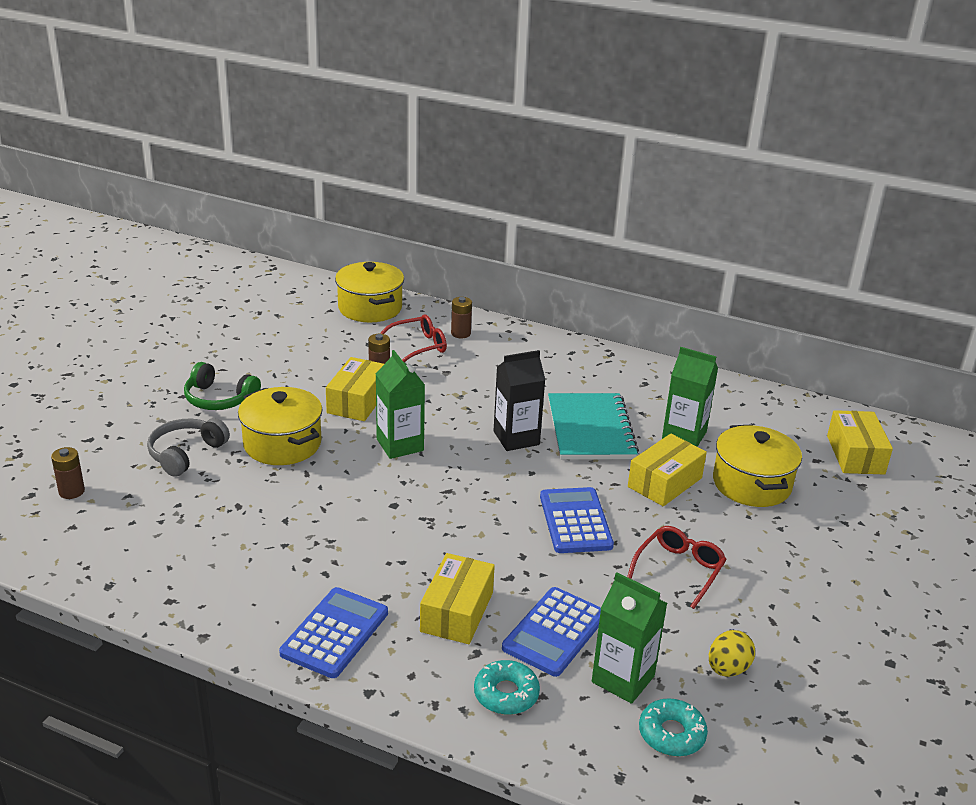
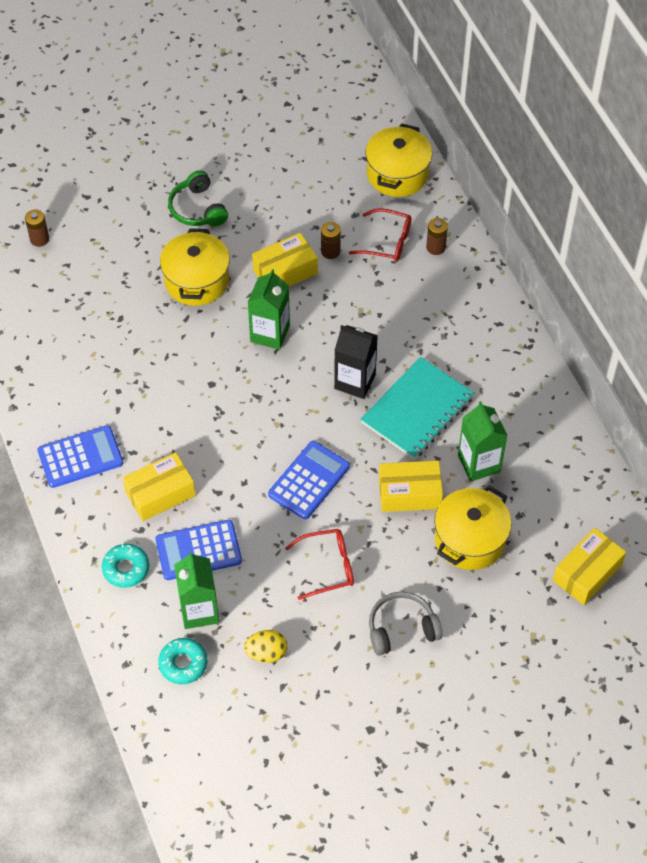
camera: 45 degrees right, 25 degrees up
(186, 453) = (131, 249): grey headphones -> grey headphones (401, 628)

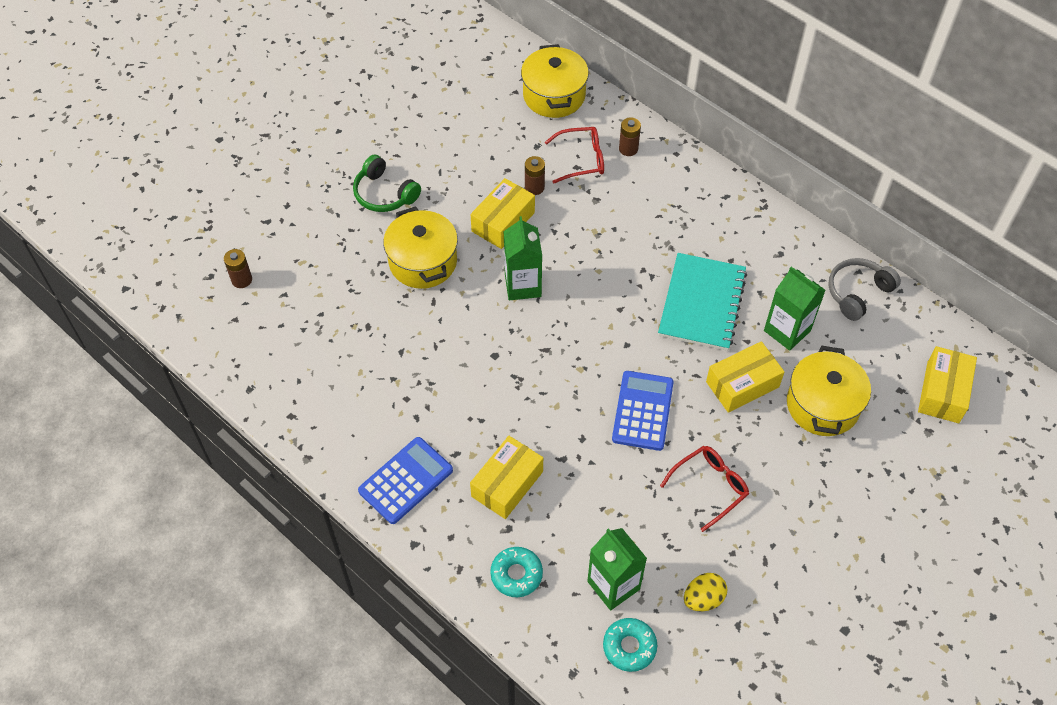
camera: 25 degrees left, 0 degrees up
(198, 550) = (577, 525): blue calculator -> none
(355, 381) = (629, 299): black carton -> none
(401, 628) = (813, 517): grey headphones -> grey headphones (857, 292)

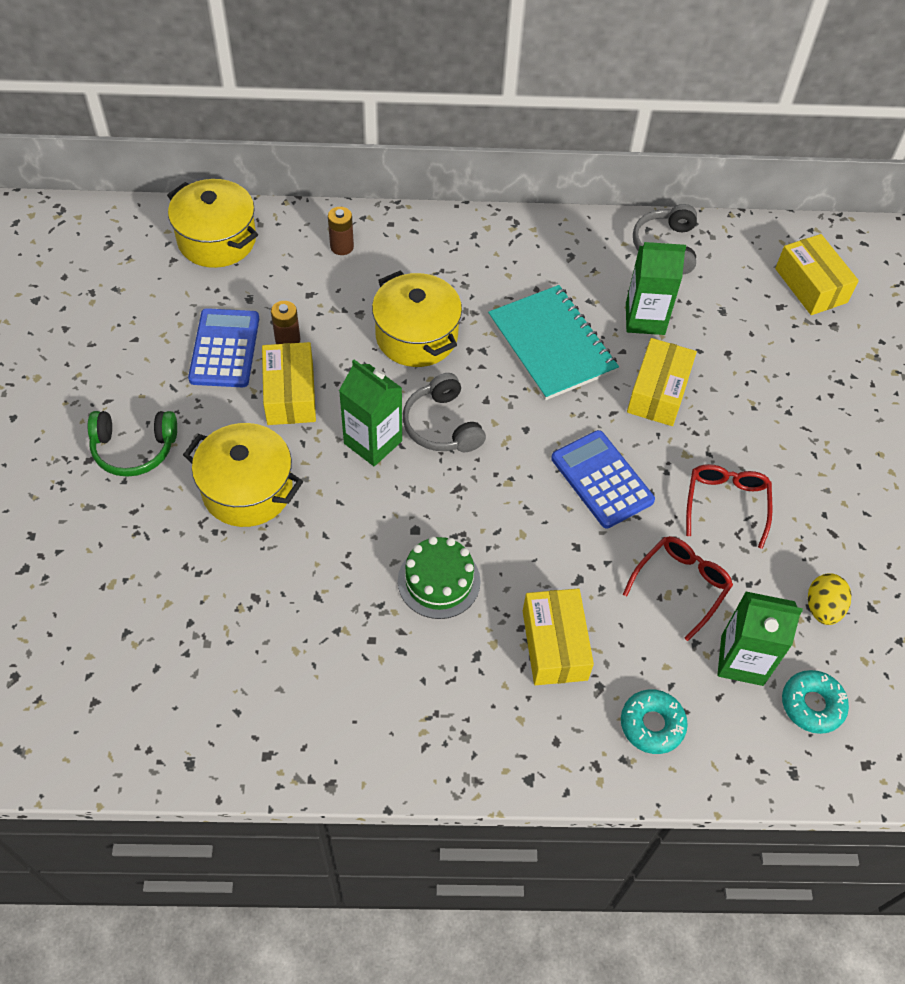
camera: 45 degrees left, 0 degrees up
(242, 280) = (58, 653): brown battery -> none
(406, 480) = (456, 723): blue calculator -> blue calculator (225, 349)
(478, 395) = (439, 581): none -> green cake
(575, 305) = (442, 425): none -> grey headphones
(582, 159) = (307, 284): red glasses -> red glasses (681, 585)
(822, 405) = (737, 363): yellow pot -> yellow pot (416, 336)

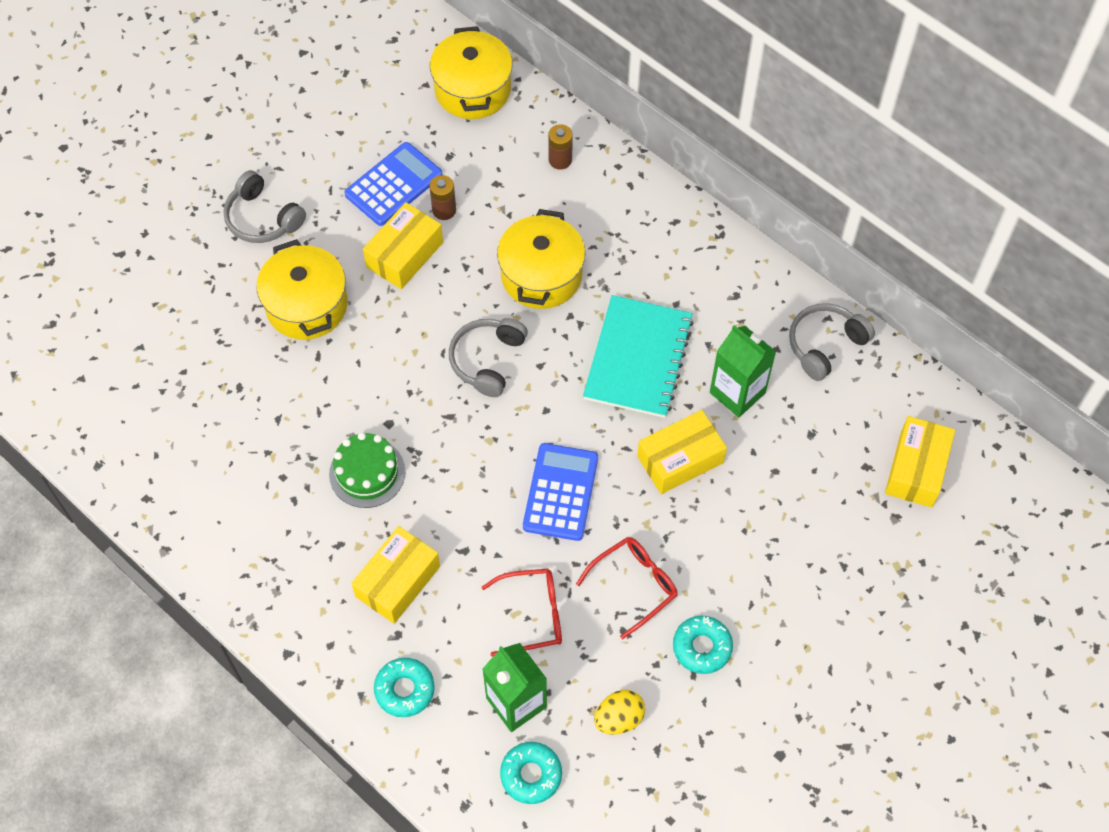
camera: 45 degrees right, 5 degrees up
(134, 449) = (262, 218): green headphones -> grey headphones
(373, 442) = (425, 335): green carton -> none
(818, 510) = (702, 647): none -> turquoise donut

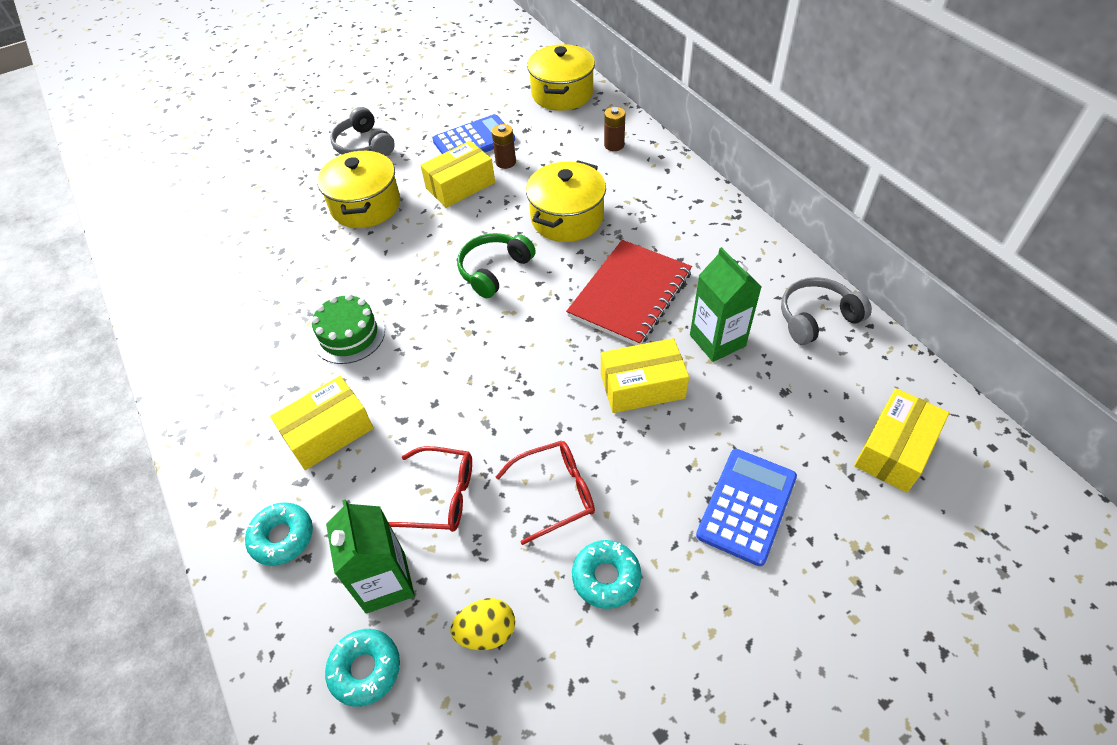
camera: 20 degrees right, 10 degrees down
(487, 360) = (494, 270): grey headphones -> green headphones
(560, 492) = (515, 389): blue calculator -> blue calculator (746, 506)
(638, 358) = (630, 294): turquoise notebook -> red notebook

